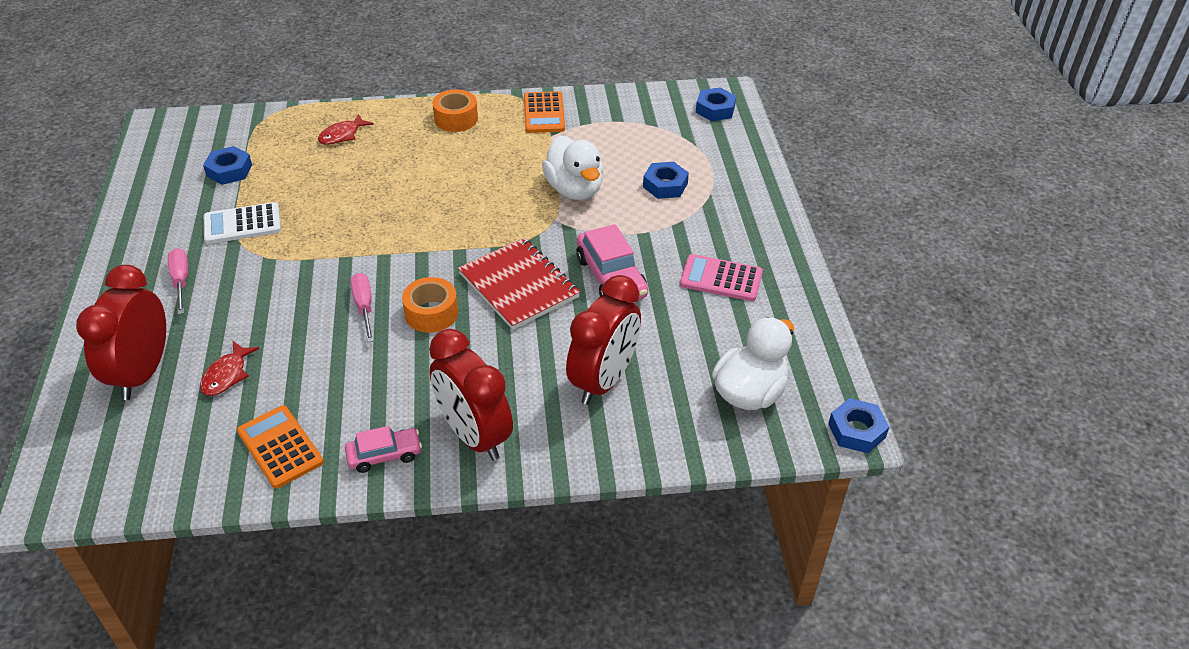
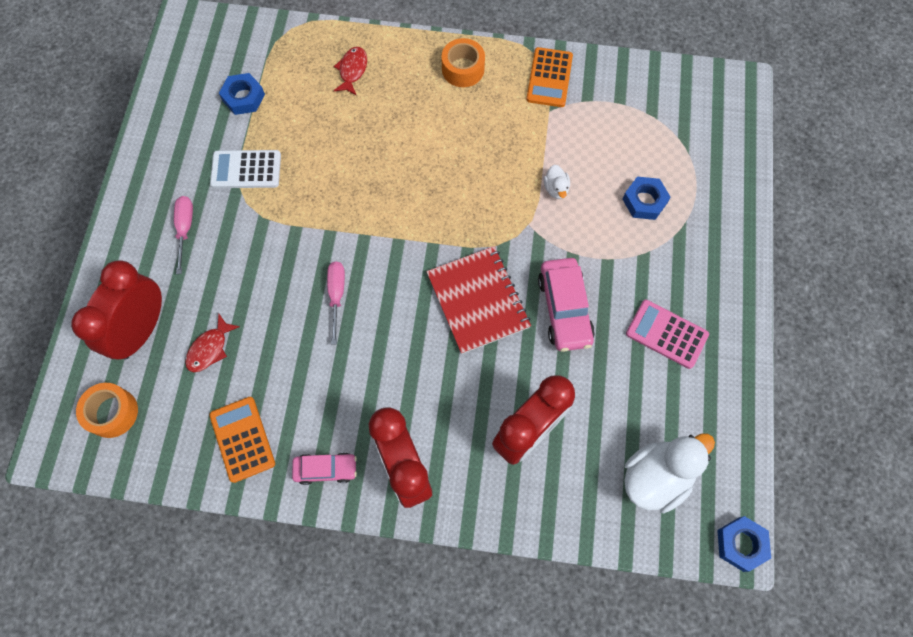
camera: 15 degrees right, 25 degrees up
(342, 135) = (352, 70): red fish -> red fish turned 135 degrees clockwise
(431, 313) = (394, 317): orange tape -> orange tape (112, 413)
(574, 189) = (556, 189): white duck -> white duck, size x0.47
(715, 109) = (721, 106): blue nut -> none

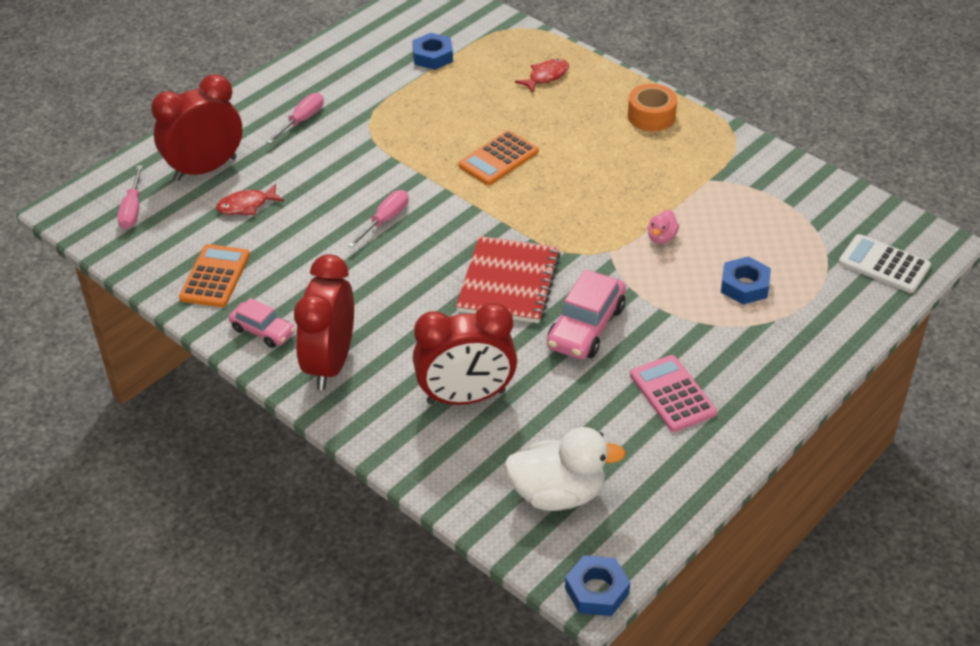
camera: 35 degrees right, 25 degrees down
(112, 413) = (132, 209): orange tape -> pink screwdriver
(246, 170) = (389, 104): white calculator -> white calculator (884, 264)
(549, 78) = (732, 156): orange calculator -> orange calculator (498, 159)
(556, 189) = (661, 237): white duck -> pink duck

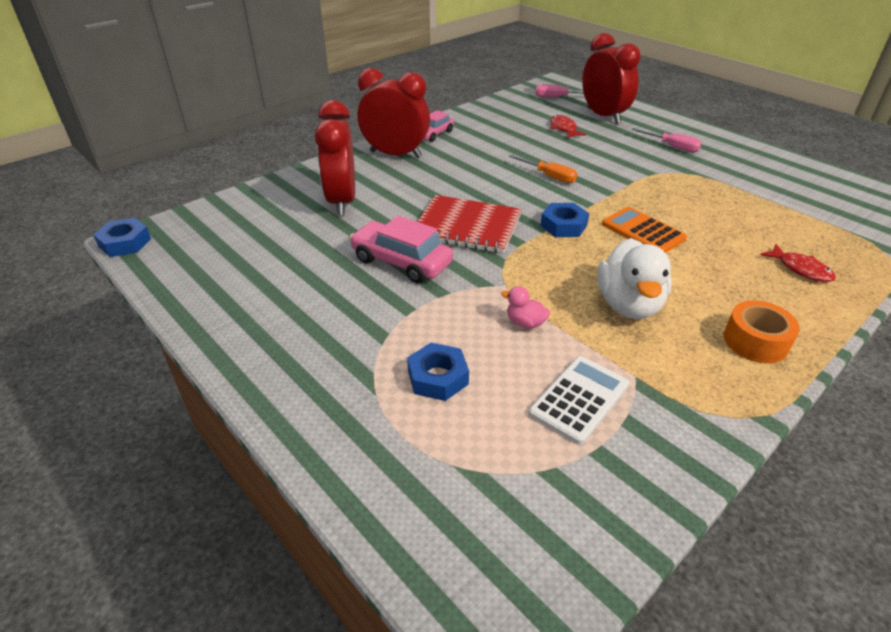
camera: 95 degrees right, 5 degrees down
(215, 276) = (489, 120): orange calculator -> none
(385, 220) = (549, 176): pink screwdriver -> orange screwdriver
(433, 56) = (799, 205): blue nut -> blue nut (563, 225)
(558, 494) = (224, 233): white duck -> white duck (629, 305)
(672, 394) = (298, 303): pink calculator -> none
(884, 264) = (458, 540): white calculator -> white calculator (579, 399)

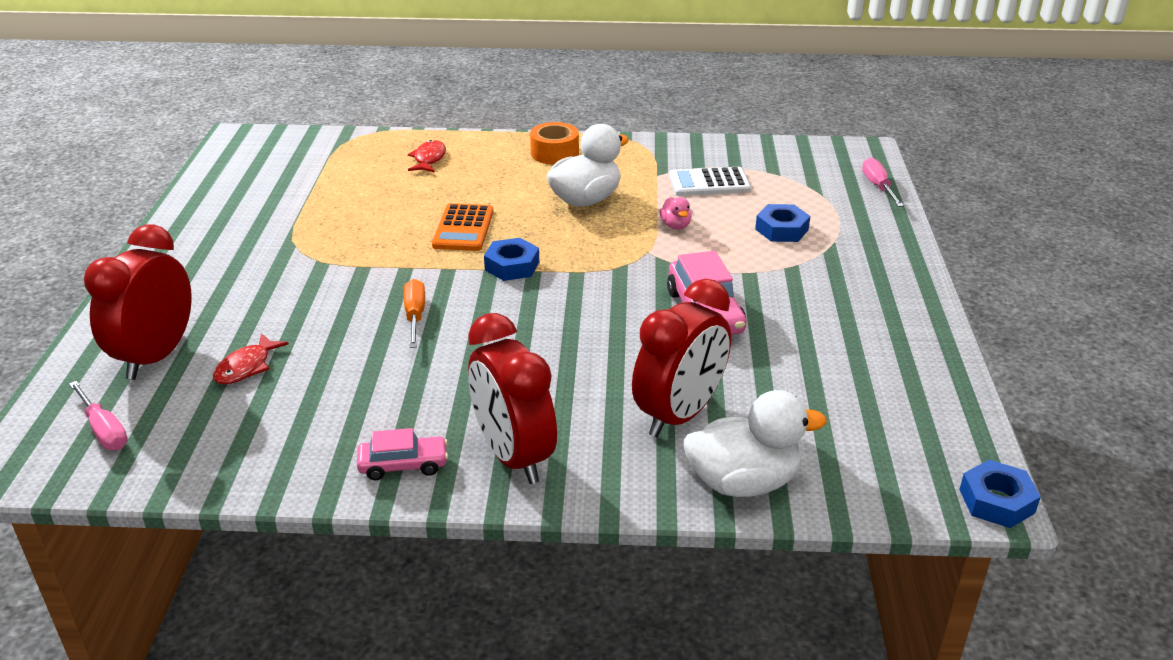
camera: 135 degrees left, 5 degrees down
(276, 191) = (743, 482): none -> white duck
(467, 226) = (595, 311): red notebook -> none
(672, 147) = (223, 275): pink screwdriver -> pink screwdriver (878, 186)

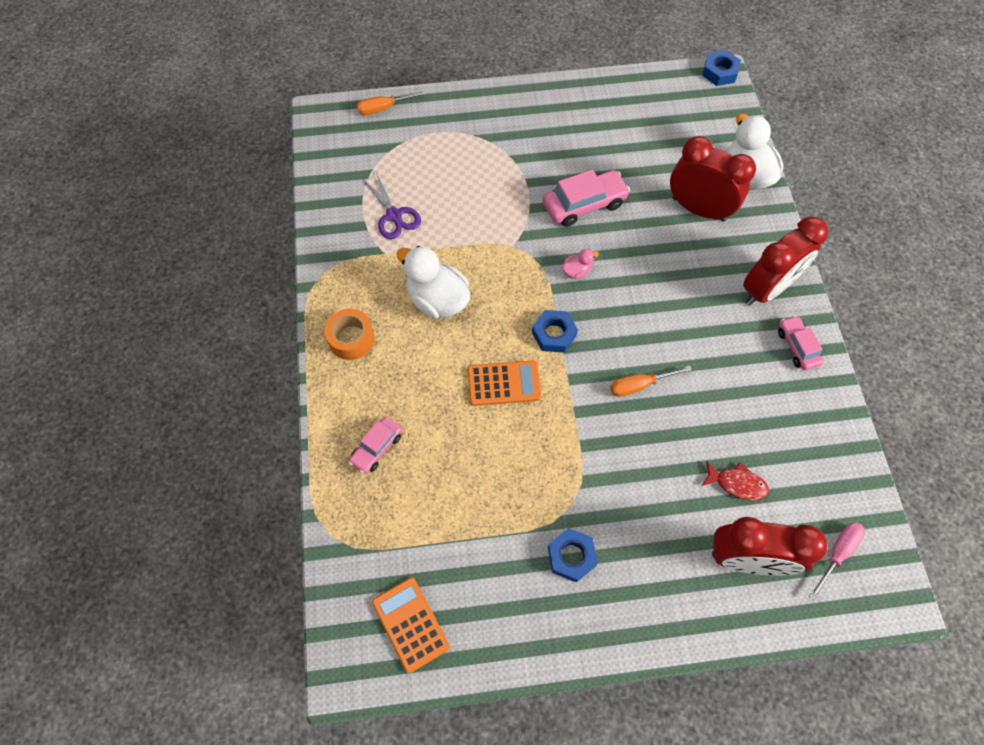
camera: 100 degrees left, 30 degrees up
(254, 164) = (410, 624): none -> orange calculator
(429, 159) = (377, 448): red fish -> pink car
(675, 226) = (469, 232): pink duck -> pink duck (577, 271)
(709, 183) = (394, 215): white calculator -> purple scissors
(781, 229) = (462, 165): blue nut -> blue nut (571, 556)
(878, 186) = (384, 108): pink screwdriver -> orange screwdriver

